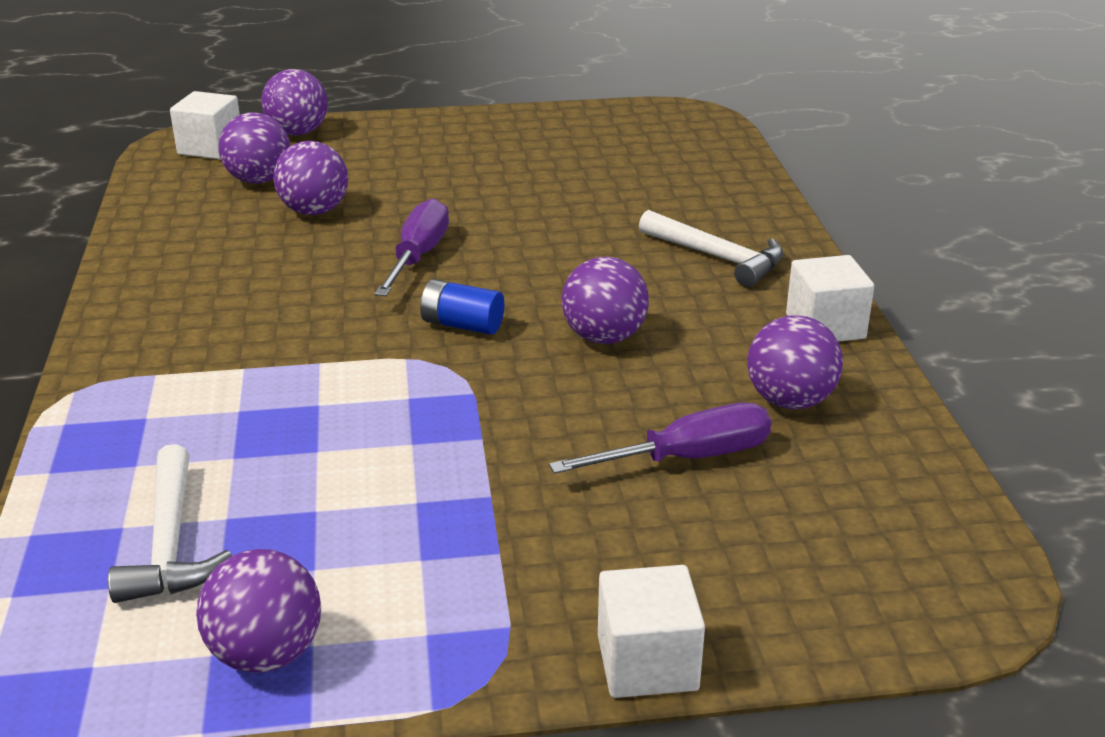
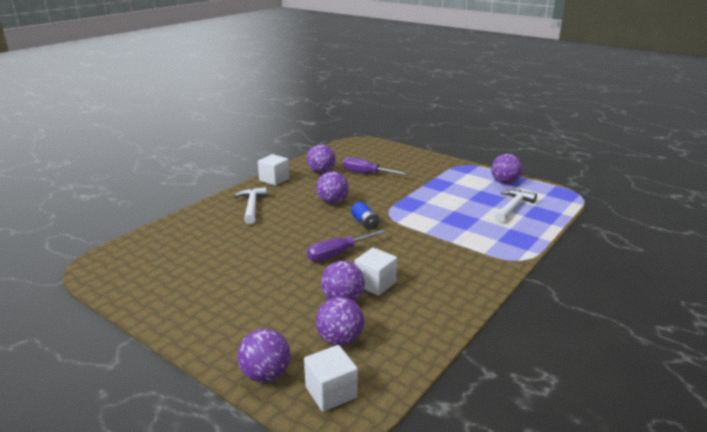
camera: 135 degrees left, 5 degrees down
(647, 663) = (431, 156): white cube -> white cube (375, 284)

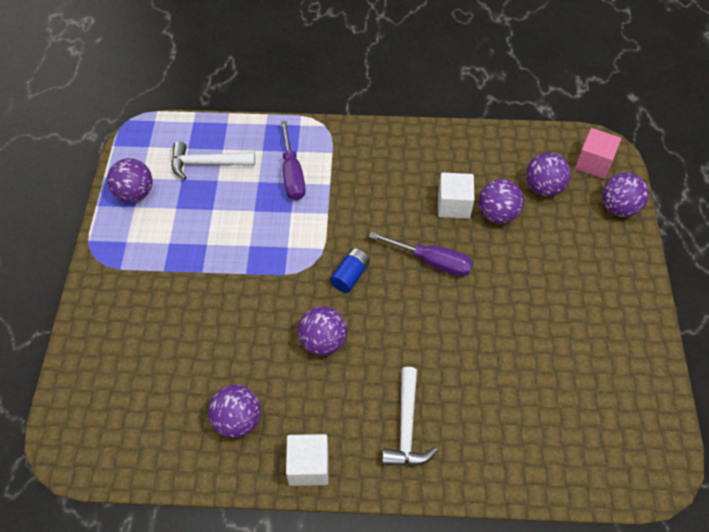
camera: 125 degrees left, 30 degrees up
(252, 206) = (406, 427): white hammer -> white hammer turned 45 degrees counterclockwise
(331, 392) = (593, 163): white cube -> pink cube
(366, 173) = (204, 358): purple screwdriver -> purple screwdriver (292, 175)

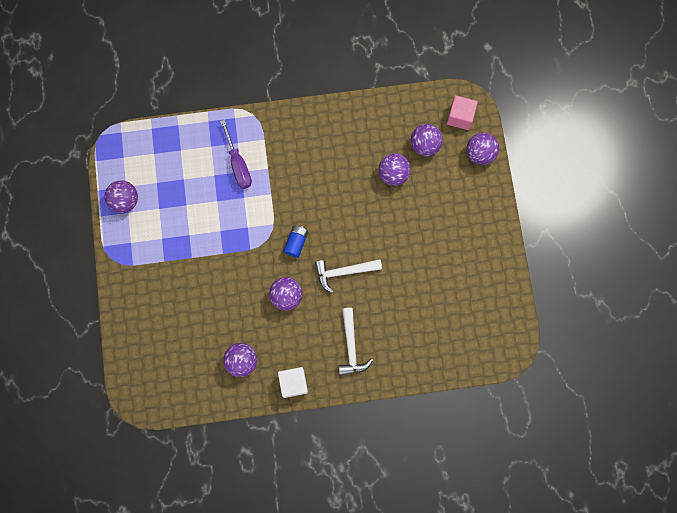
camera: 10 degrees left, 20 degrees up
(207, 163) = (172, 165): white hammer -> white hammer (344, 272)
(432, 262) = (352, 222): purple screwdriver -> none
(454, 205) = (361, 171): white cube -> none

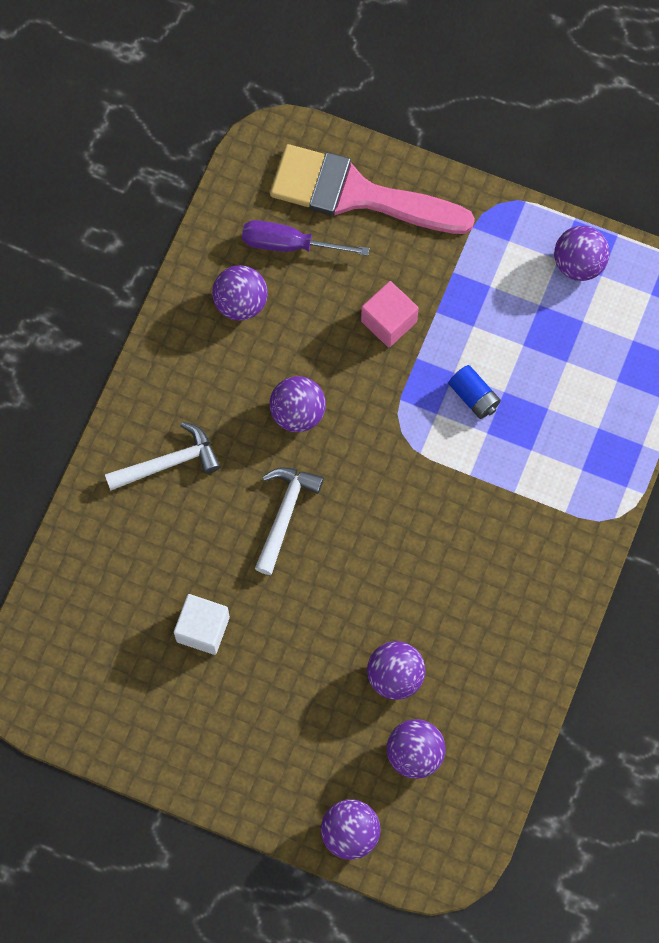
camera: 120 degrees right, 5 degrees down
(145, 336) = (356, 194): none -> pink brush
(238, 165) = (544, 452): purple screwdriver -> purple screwdriver (288, 244)
(293, 383) = (166, 355): white cube -> white cube (203, 629)
(296, 243) = (371, 470): blue battery -> blue battery (474, 397)
(351, 346) = (168, 463): white hammer -> white hammer turned 135 degrees clockwise
(460, 117) = (430, 839): pink cube -> pink cube (389, 321)

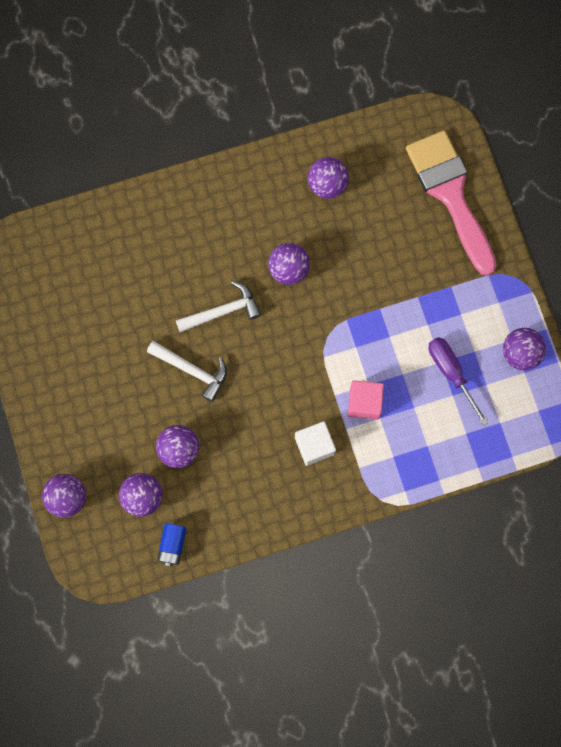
camera: 50 degrees right, 5 degrees up
(168, 463) = (198, 224): white hammer -> white hammer (192, 370)
(203, 629) = (118, 321): white cube -> white cube (314, 446)
(288, 244) = (385, 182): purple screwdriver -> purple screwdriver (450, 372)
(389, 321) = (388, 275): pink cube -> pink cube (364, 403)
(474, 397) = (384, 359): blue battery -> blue battery (172, 545)

